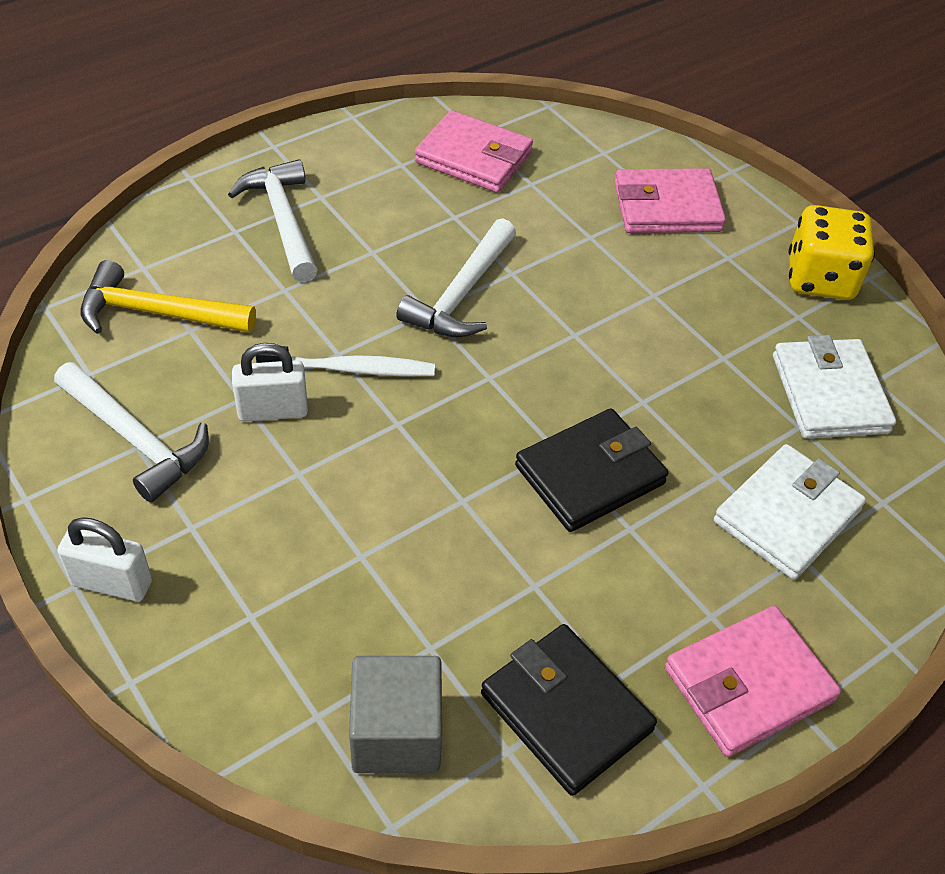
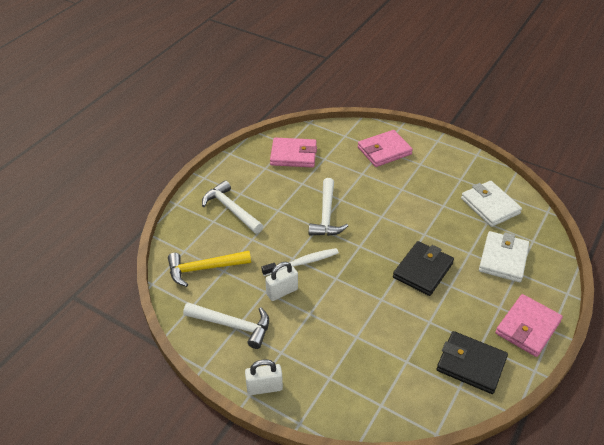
camera: 20 degrees left, 5 degrees down
(396, 733) = (415, 399): grey cube -> none
(820, 279) = (459, 161): yellow dice -> none

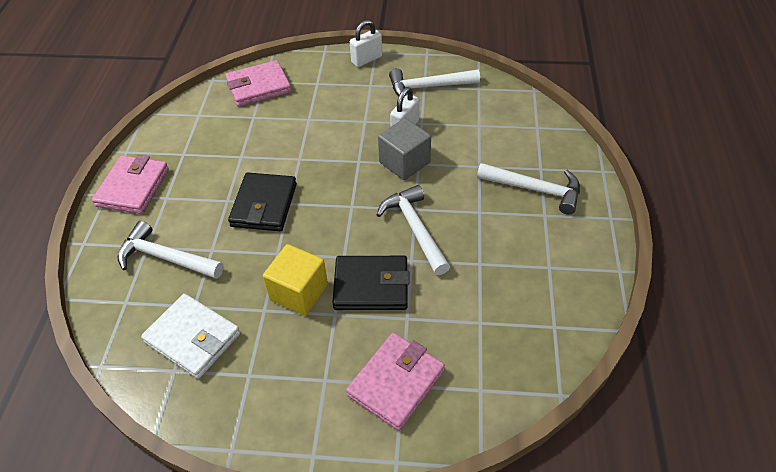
camera: 155 degrees right, 5 degrees up
(204, 268) = (499, 119): yellow hammer -> none
(293, 155) = (529, 308): pink wallet -> pink wallet (258, 87)
(302, 263) = (404, 162): white toothbrush -> grey cube
(418, 207) = (299, 292): none -> yellow cube
(471, 364) = (190, 135): black wallet -> black wallet (371, 286)
(503, 259) = (166, 258): white wallet -> white hammer

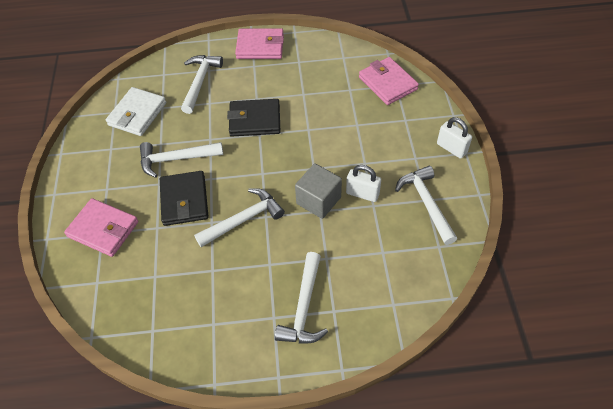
camera: 80 degrees right, 5 degrees up
(299, 292) = (176, 159): yellow cube -> white hammer

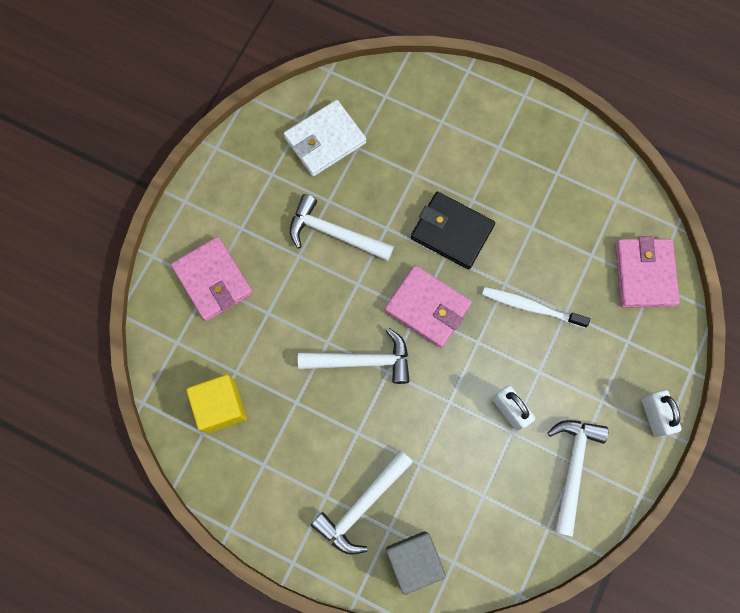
camera: 30 degrees right, 20 degrees up
(156, 304) = (221, 407): none -> yellow cube
(184, 200) = (314, 296): black wallet -> none
(200, 82) = (421, 134): white hammer -> none
(260, 46) = (525, 120): pink wallet -> pink wallet (427, 307)
(318, 200) = (456, 388): grey cube -> grey cube (413, 560)
(333, 133) = (531, 307): none -> white toothbrush

